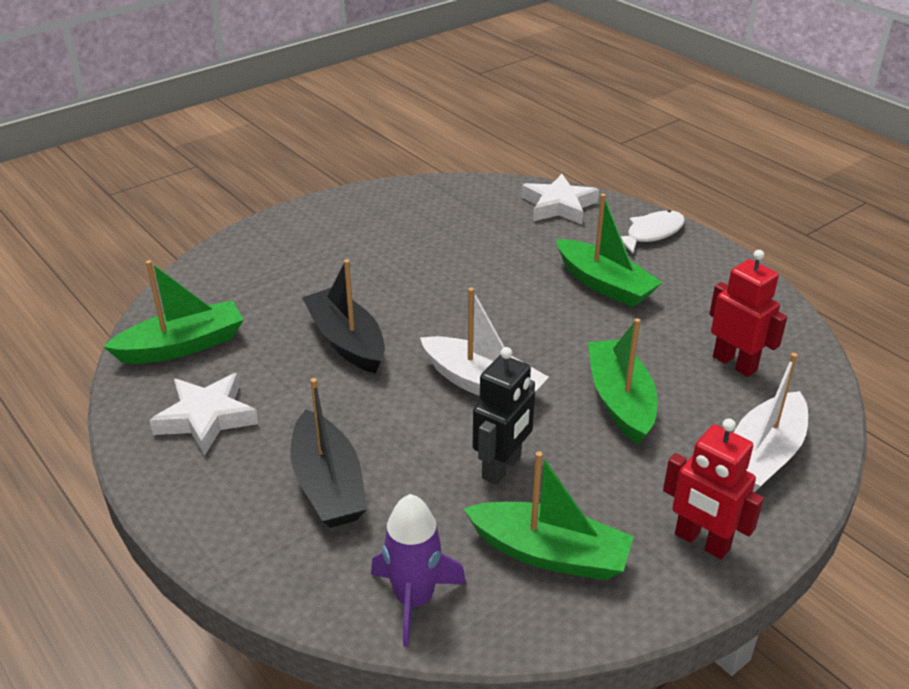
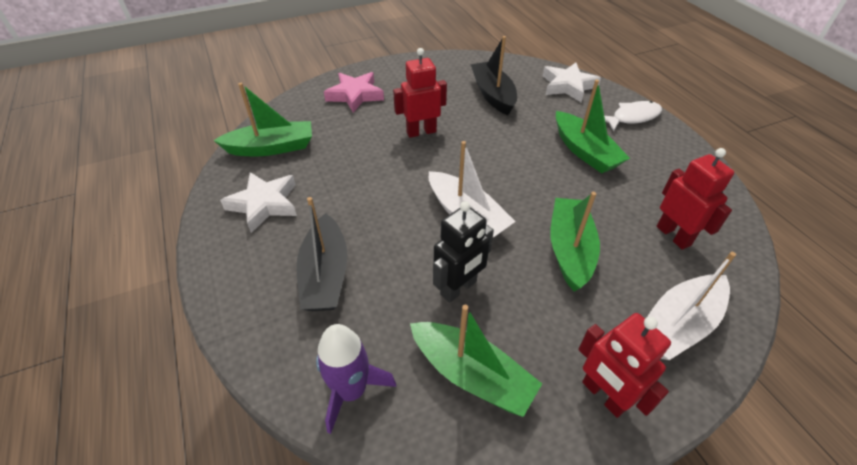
camera: 15 degrees right, 10 degrees up
(273, 259) = (355, 95): none -> pink star
(346, 341) = (381, 164): black boat -> black boat (493, 95)
(385, 293) = (421, 132): none -> red robot

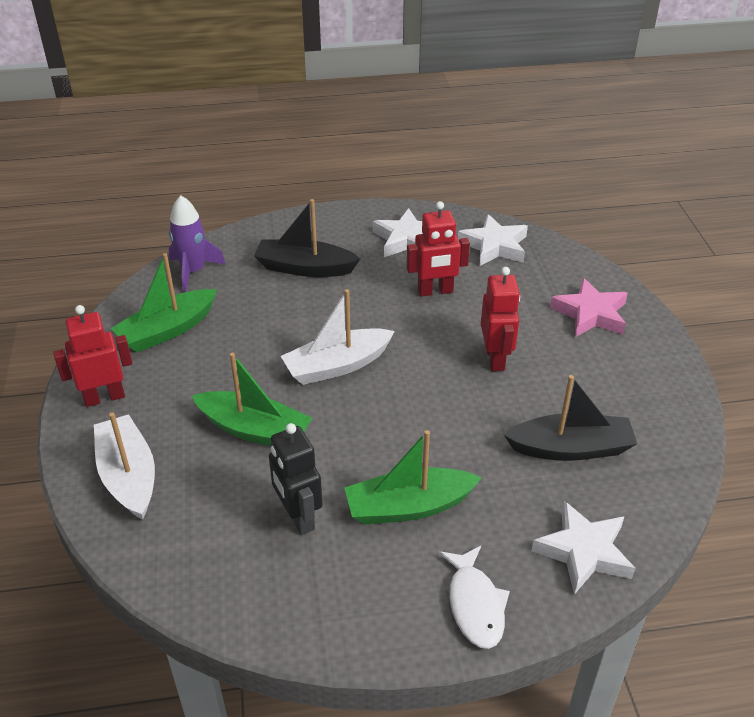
camera: 105 degrees right, 5 degrees down
(271, 148) = (494, 246): green boat -> white star
(459, 288) = (250, 340): black robot -> black robot (298, 517)
(673, 235) = (229, 530): red robot -> red robot (435, 291)

